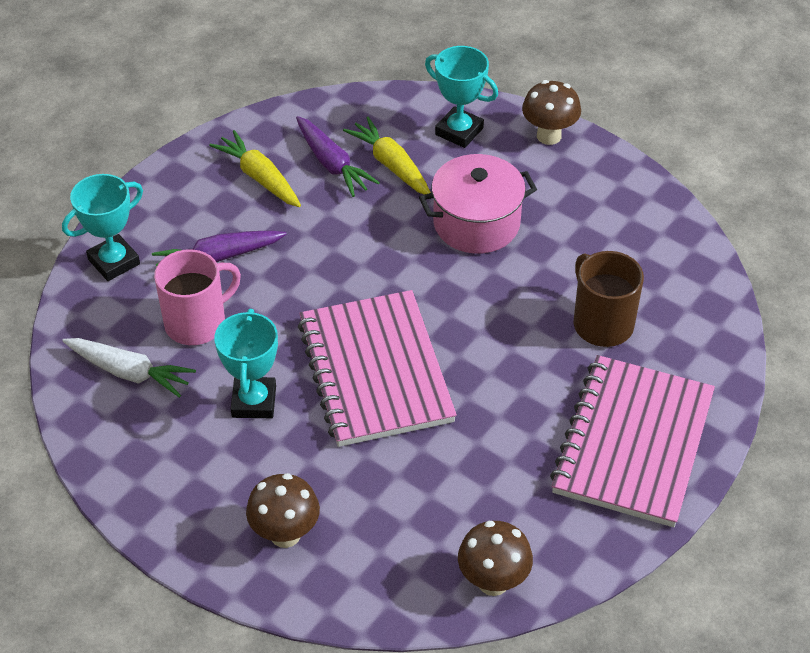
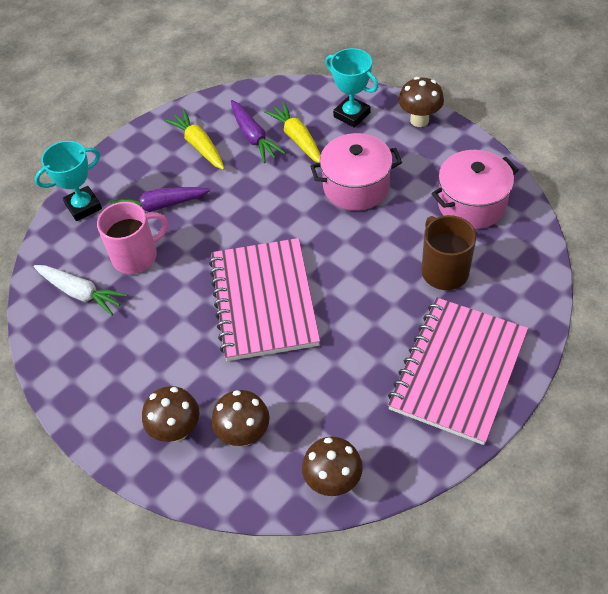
camera: 10 degrees right, 5 degrees up
(254, 402) = (169, 321): turquoise trophy -> none
(373, 534) = (244, 434): none -> brown mushroom
(628, 240) = (471, 204): none -> pink pot

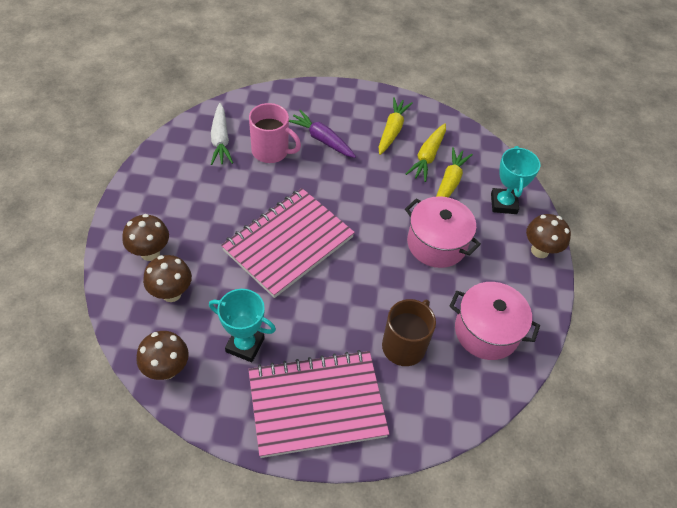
camera: 45 degrees right, 0 degrees up
(83, 206) = (289, 101): turquoise trophy -> turquoise trophy (245, 345)
(253, 137) = (427, 156): purple carrot -> yellow carrot

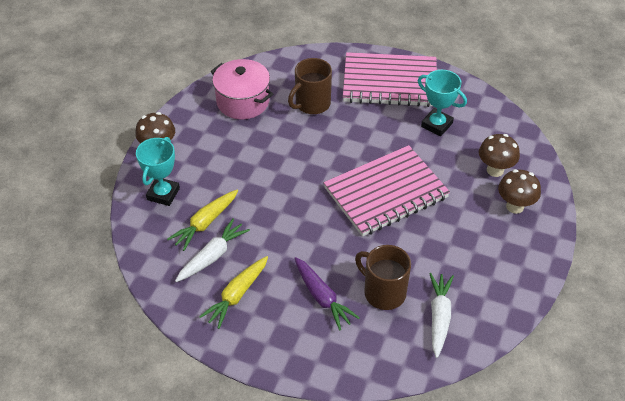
camera: 160 degrees left, 5 degrees down
(167, 369) = (498, 120): brown mushroom -> none
(271, 151) = (383, 292): pink mug -> brown mug
(427, 156) = (212, 256): yellow carrot -> white carrot
(436, 244) = (249, 170): pink pot -> none

